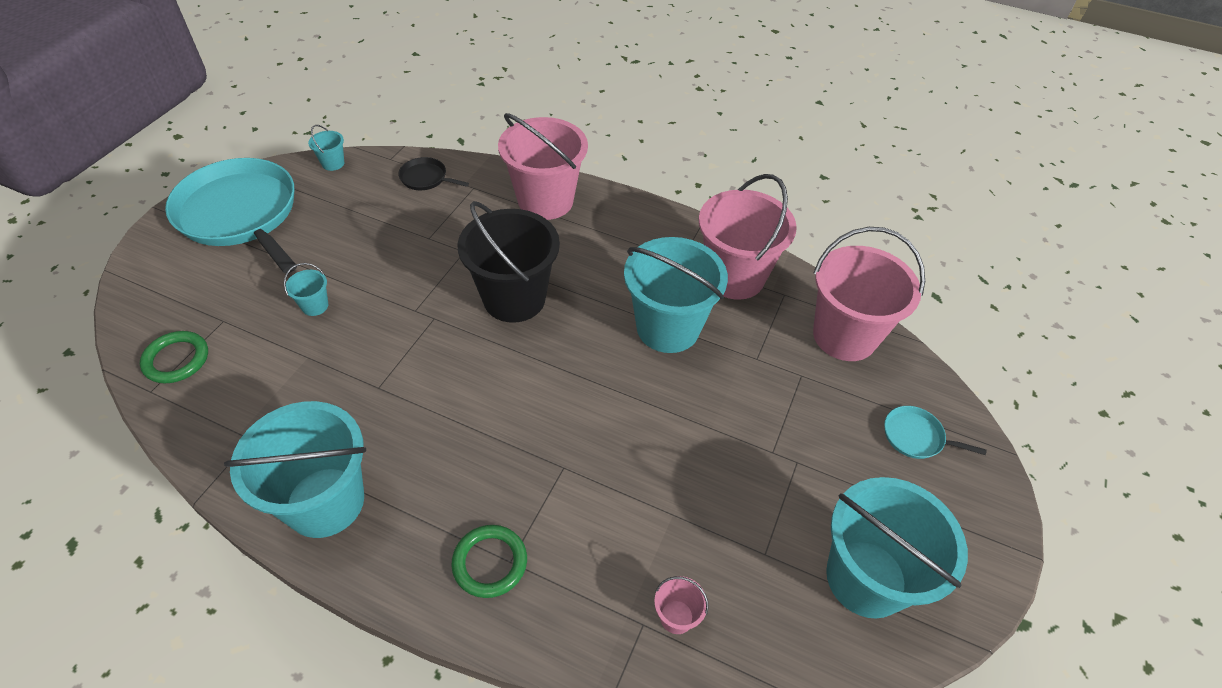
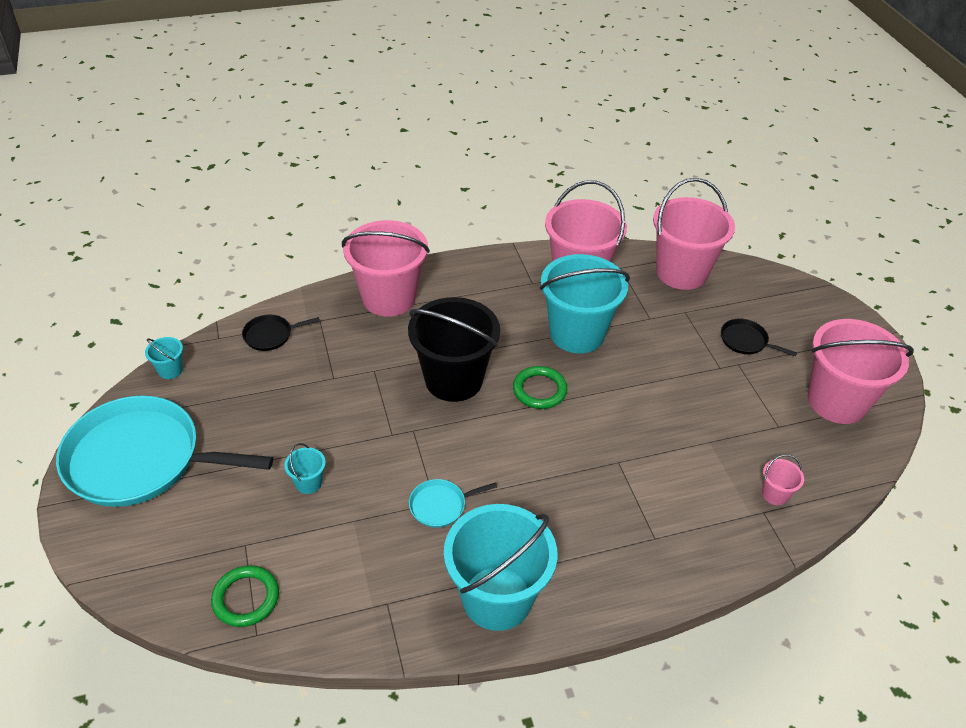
camera: 40 degrees left, 5 degrees down
(490, 563) = (645, 548): green ring -> green ring (539, 390)
(834, 445) = (746, 341): none -> black pan
(866, 578) = (837, 401): turquoise bucket -> pink bucket
(916, 437) = (779, 307): turquoise pan -> turquoise pan (440, 505)

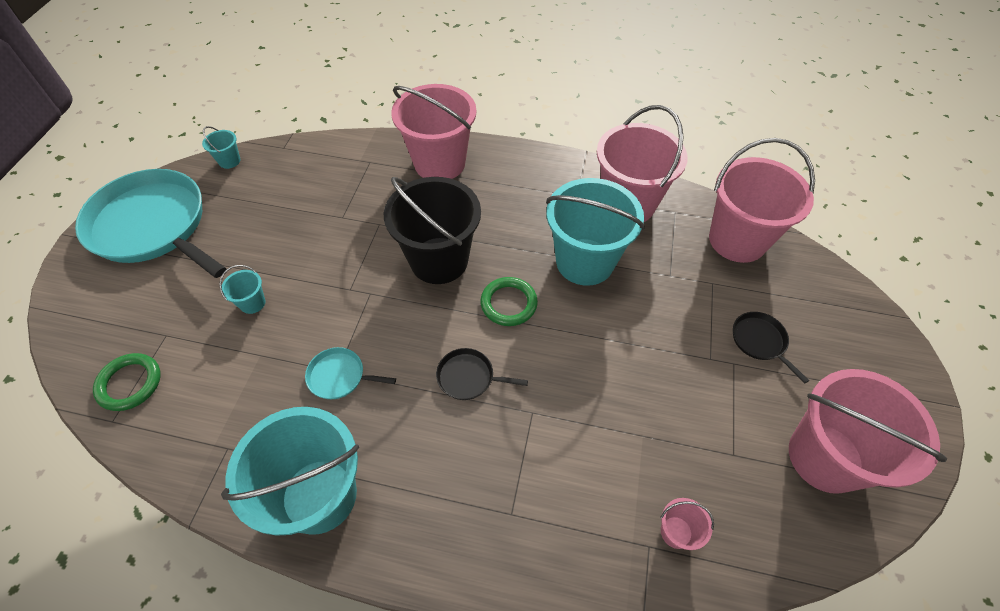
camera: 30 degrees right, 10 degrees up
(270, 335) = (322, 160): black pan -> black pan (468, 377)

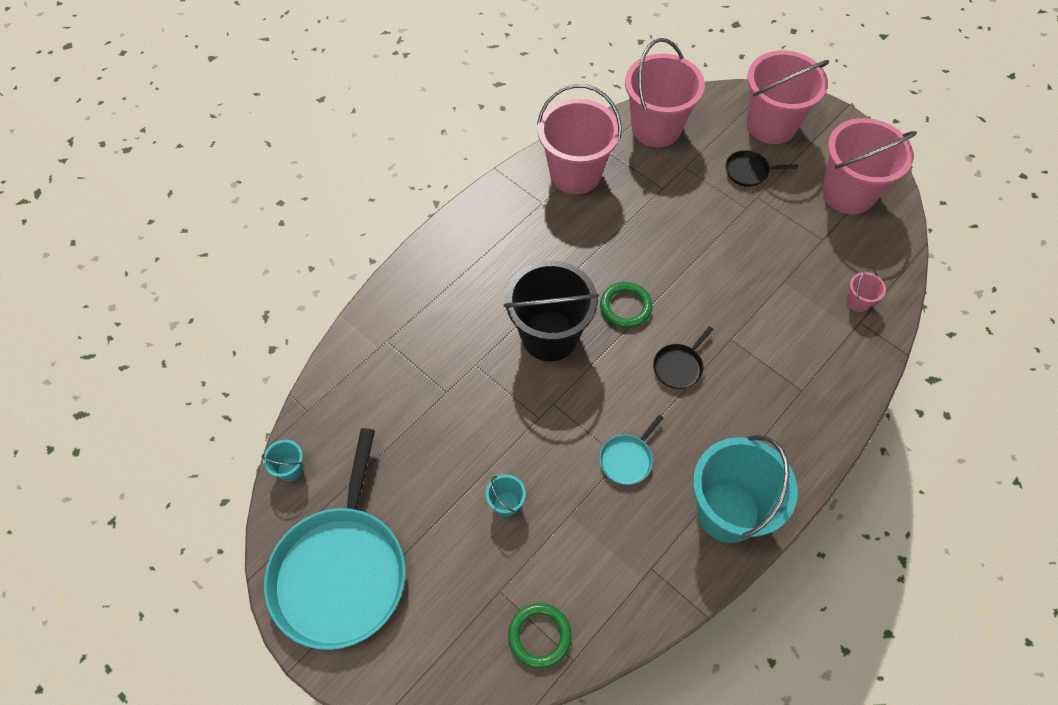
camera: 60 degrees left, 5 degrees up
(153, 226) = (341, 571): turquoise pan -> turquoise pan turned 60 degrees counterclockwise
(439, 163) = (430, 284): pink bucket -> pink bucket (771, 125)
(584, 262) = (616, 235): turquoise bucket -> none

